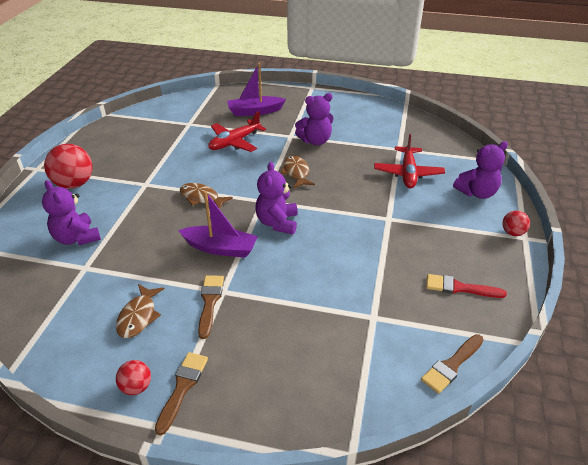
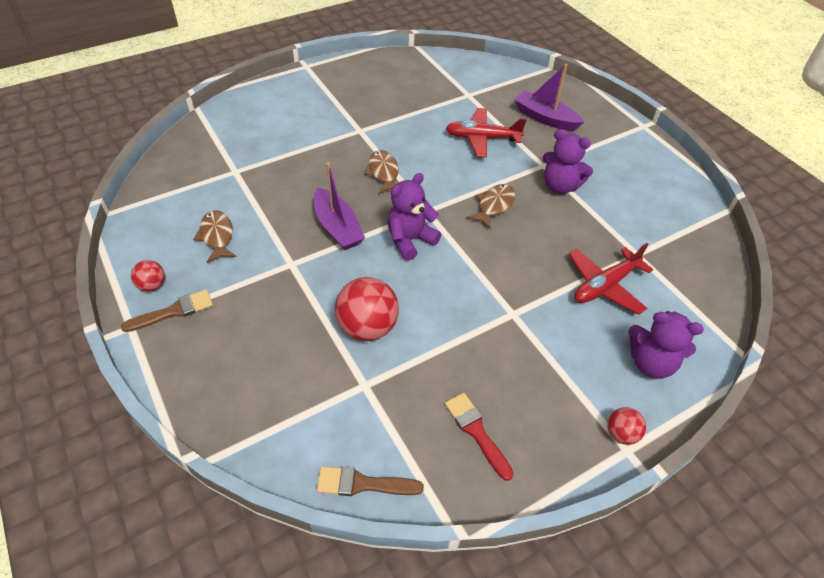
camera: 45 degrees right, 10 degrees up
(74, 184) = (313, 96): red ball -> red ball (367, 327)
(77, 238) = (259, 143): purple teddy bear -> none
(138, 316) = (217, 236): brown fish -> brown fish turned 105 degrees clockwise
(210, 302) = (271, 265): brown brush -> none

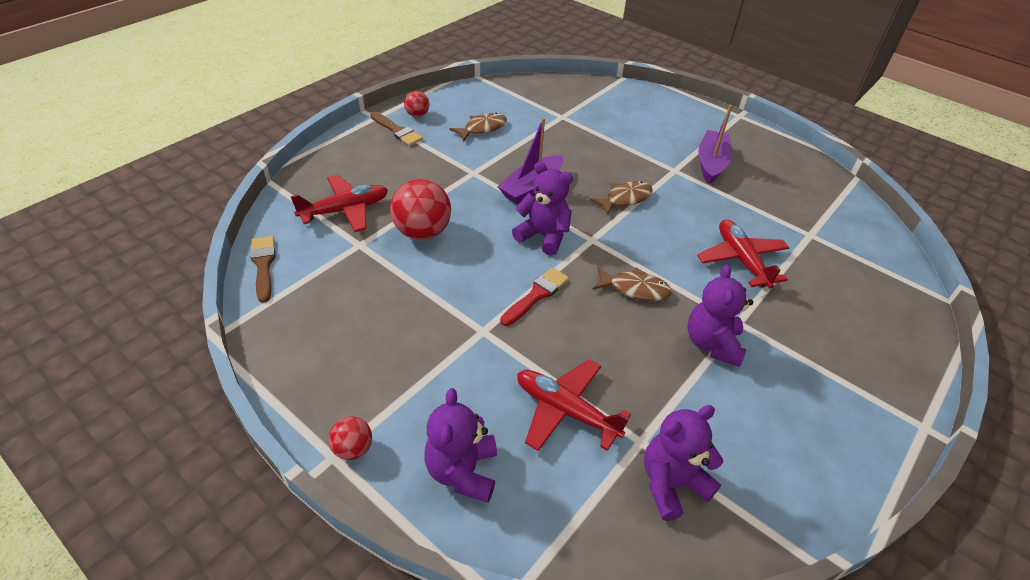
camera: 70 degrees right, 5 degrees down
(300, 389) = (345, 210): none -> red plane
(476, 432) = (328, 327): red brush -> red brush (536, 295)
(545, 118) = (833, 311): purple boat -> purple boat (711, 163)
(671, 251) = (671, 483): none -> purple teddy bear

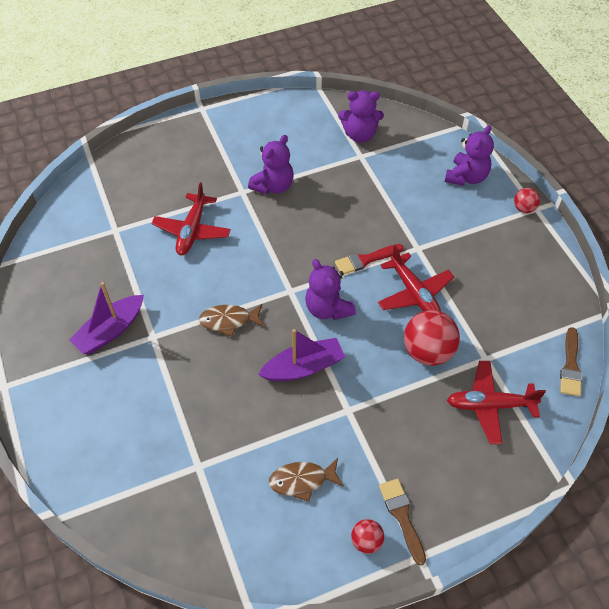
camera: 150 degrees left, 10 degrees up
(565, 411) = (393, 184): red plane -> red plane (414, 293)
(635, 289) = (291, 238): brown fish -> none

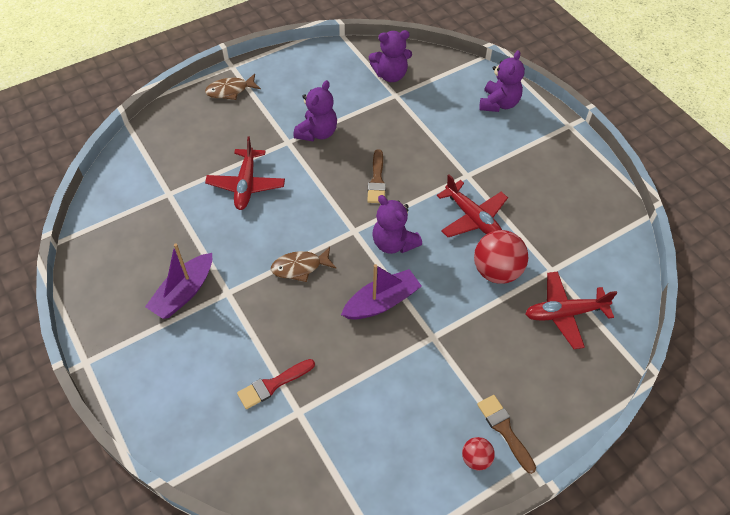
camera: 10 degrees left, 0 degrees up
(302, 480) = (402, 410): brown fish -> brown fish (230, 90)
(365, 260) = (420, 192): red brush -> red brush (273, 385)
(524, 208) = (558, 126): red ball -> none
(570, 366) = (630, 266): brown brush -> brown brush (377, 180)

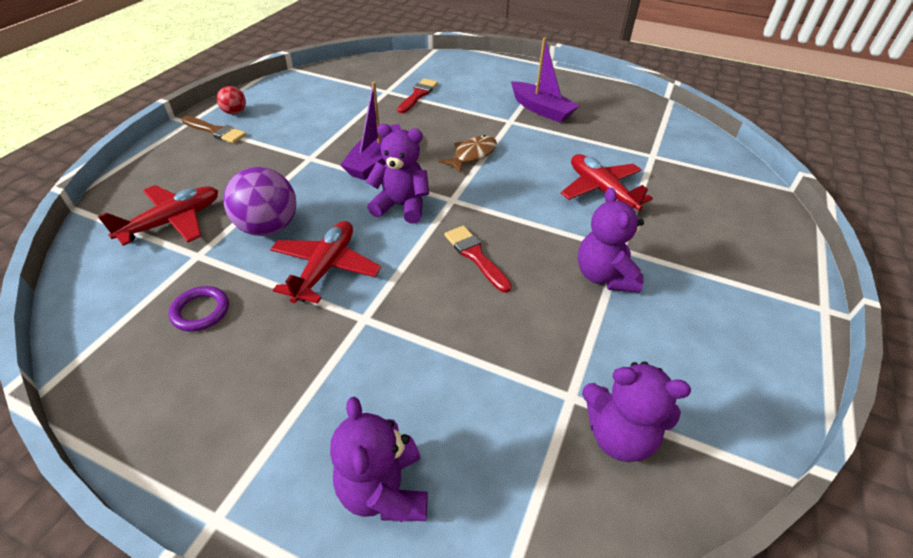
camera: 145 degrees right, 10 degrees down
(184, 293) = (541, 110): purple boat -> purple boat turned 135 degrees clockwise
(230, 90) = (769, 274): brown fish -> none
(377, 180) = (475, 256): brown brush -> red brush
(390, 75) = (619, 435): purple teddy bear -> purple teddy bear turned 120 degrees counterclockwise
(473, 218) = (325, 268): red plane -> red plane turned 90 degrees clockwise
(496, 271) = (268, 227): red ball -> purple ball
(557, 224) = (200, 311): none -> purple ring

